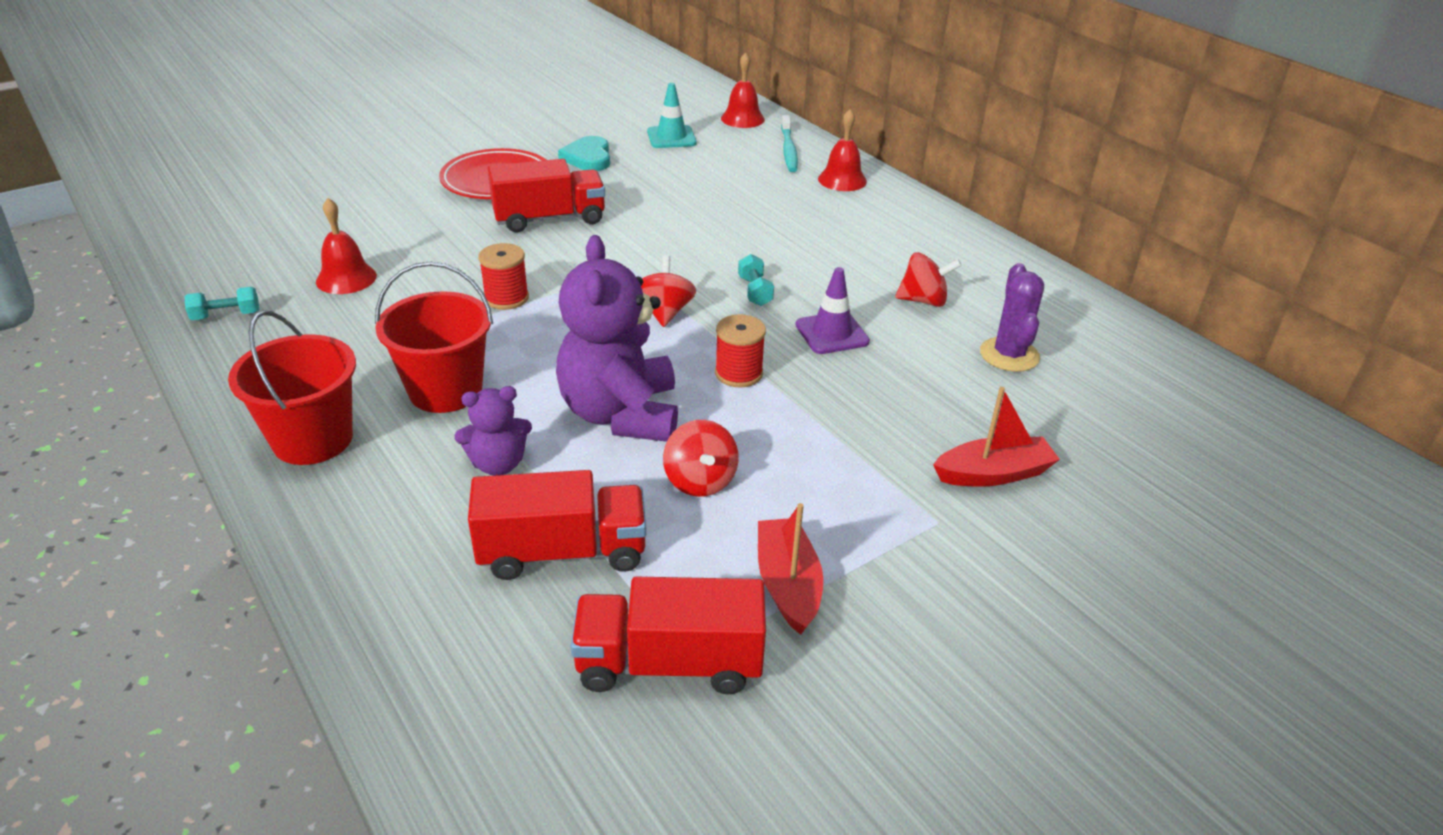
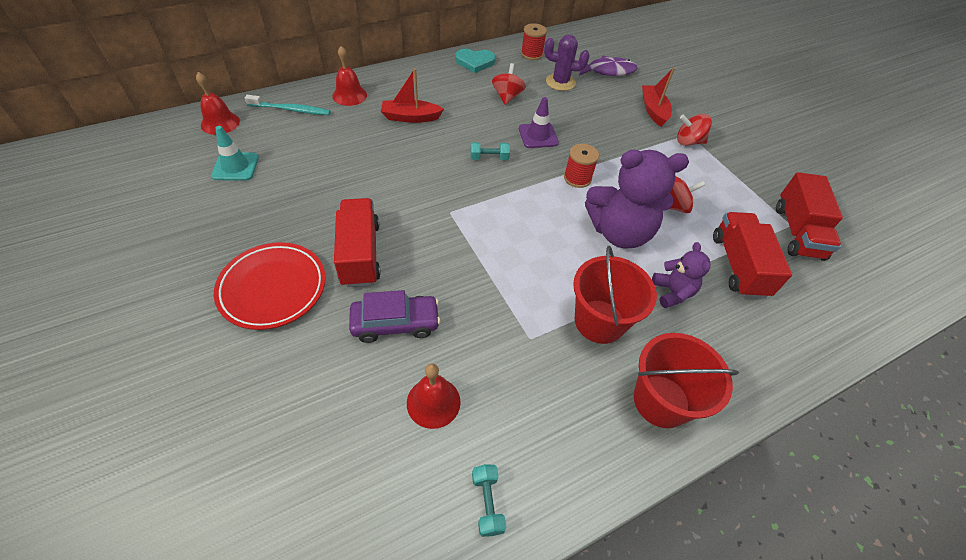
camera: 85 degrees left, 15 degrees up
(449, 249) = (395, 323): none -> purple car
(506, 298) = (481, 285): red spool -> red spool (531, 54)
(588, 157) = (251, 222): turquoise heart -> turquoise heart (475, 62)
(665, 312) = (509, 201): red spinning top -> red spinning top (688, 142)
(787, 584) = (739, 187): red boat -> red boat (410, 117)
(1099, 414) = (607, 71): none -> purple fish

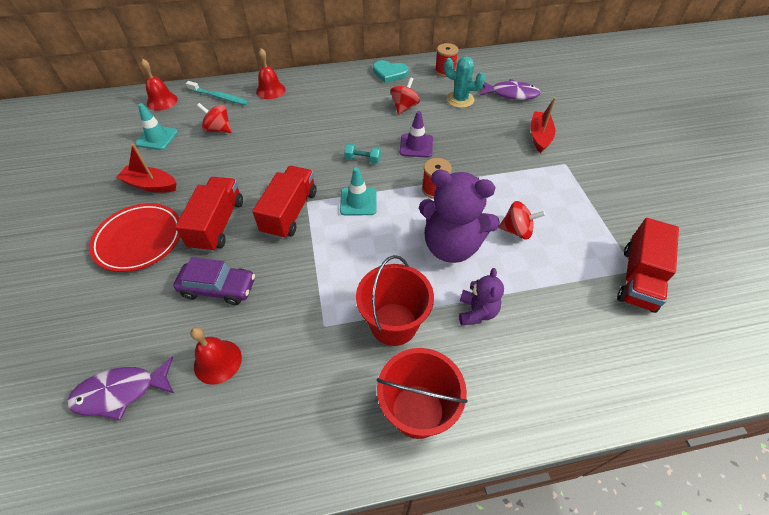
camera: 20 degrees right, 0 degrees up
(336, 463) = (121, 392): none -> purple fish
(410, 117) = (312, 115): red boat -> red boat (151, 185)
(487, 503) = (221, 459): turquoise dumbbell -> none
(505, 203) = (358, 202): none -> turquoise traffic cone
(560, 82) = (460, 100): purple cactus -> turquoise cactus
(688, 142) = (561, 171): red spinning top -> red spinning top (218, 129)
(738, 265) = (557, 299): red truck -> red truck (290, 212)

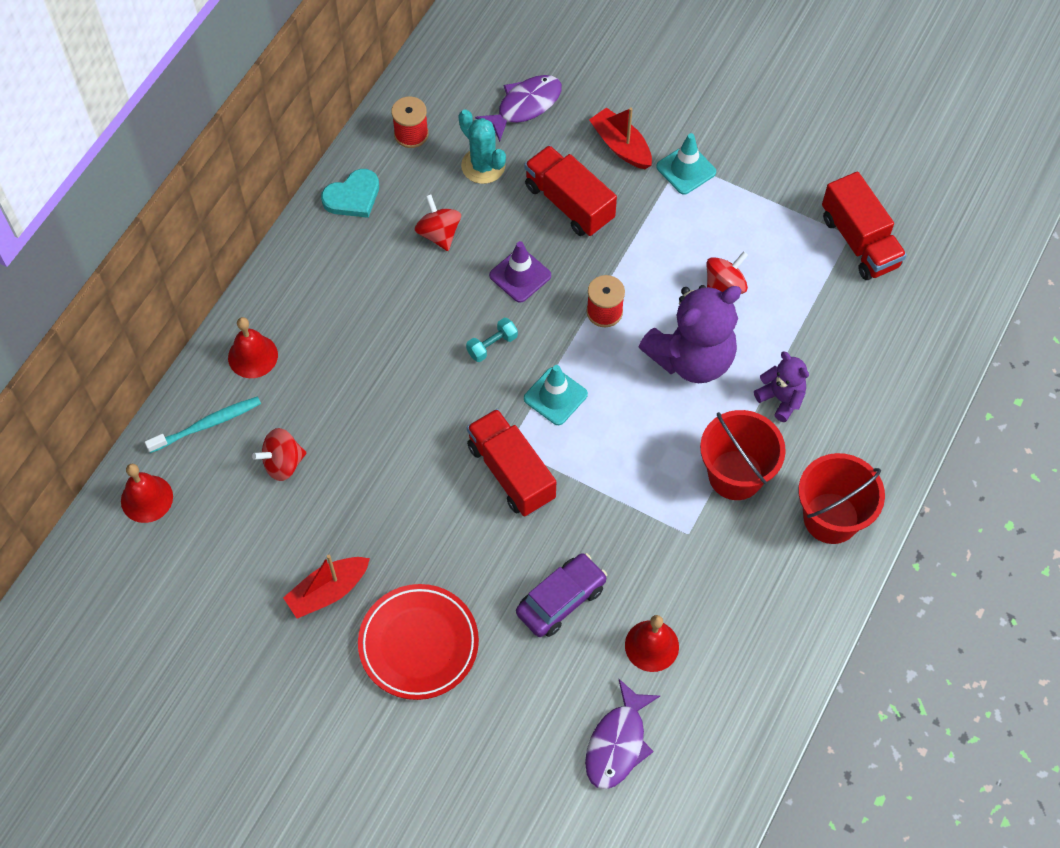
camera: 50 degrees left, 10 degrees up
(157, 138) = (232, 542): turquoise traffic cone -> turquoise traffic cone (686, 169)
(218, 224) = (464, 553): red truck -> red truck (569, 203)
(460, 100) = (483, 166): turquoise cactus -> turquoise cactus turned 75 degrees clockwise

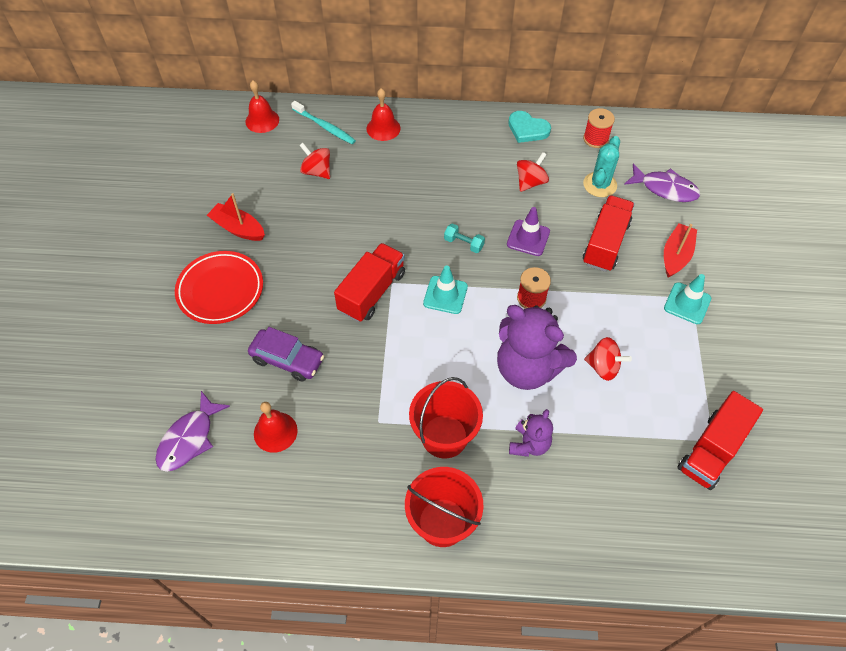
camera: 65 degrees right, 5 degrees down
(618, 743) = (189, 439): purple fish -> purple fish turned 60 degrees counterclockwise

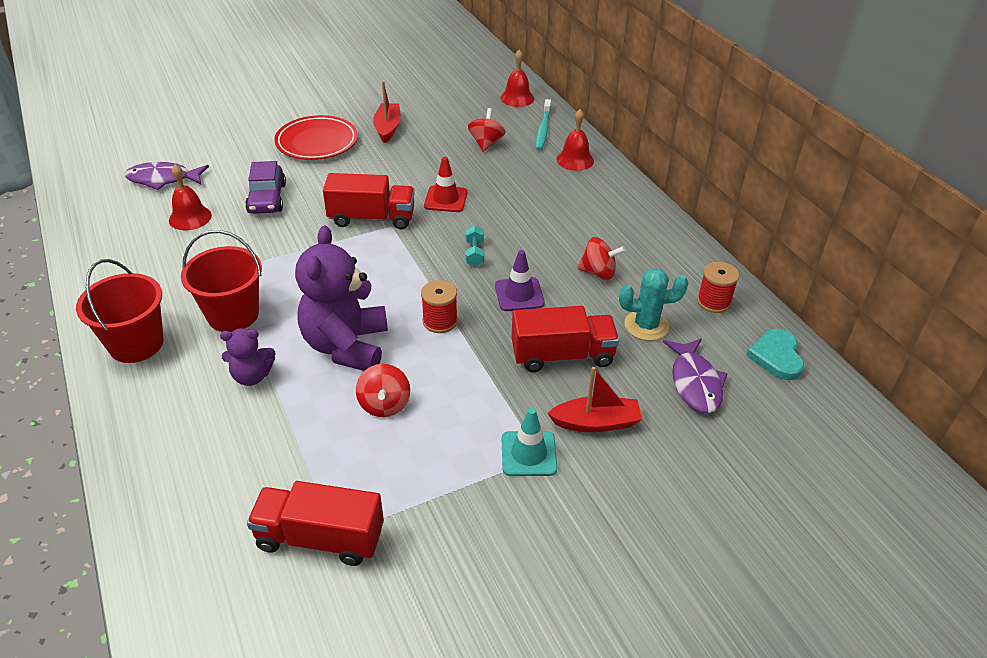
camera: 60 degrees right, 15 degrees down
(379, 232) = (446, 199): none -> red traffic cone
(445, 295) = (401, 262): turquoise traffic cone -> none
(527, 129) = (672, 247): turquoise heart -> turquoise heart (776, 356)

